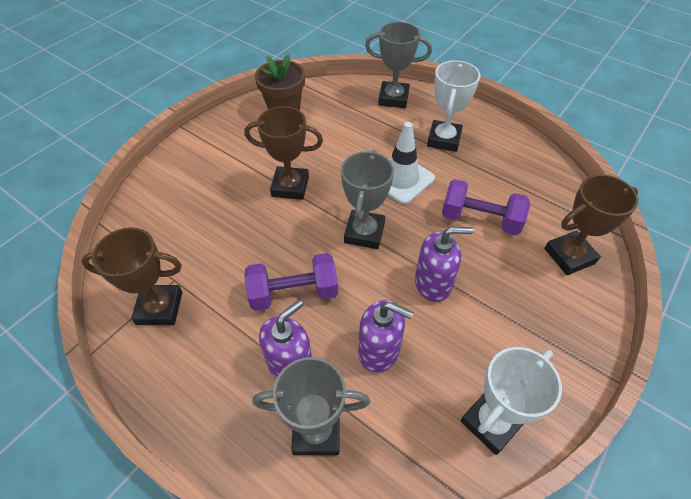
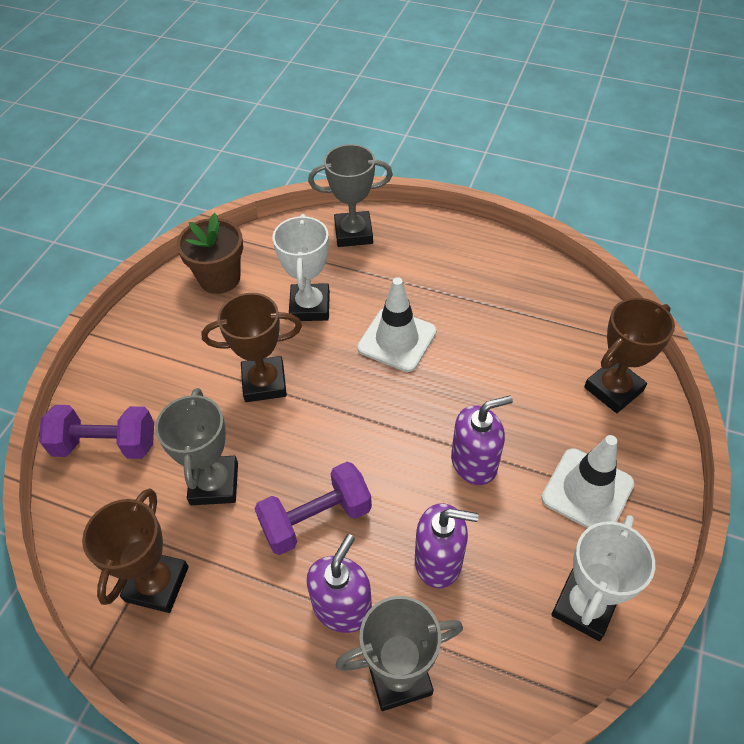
camera: 15 degrees left, 0 degrees up
(159, 308) = (157, 584): brown trophy -> brown trophy turned 60 degrees counterclockwise
(364, 233) = (375, 420): grey trophy -> grey trophy (214, 484)
(444, 139) = (431, 275): white trophy -> white trophy (310, 306)
(480, 219) = (503, 369): purple dumbbell -> purple dumbbell (106, 444)
(522, 330) = (587, 491): none -> white traffic cone

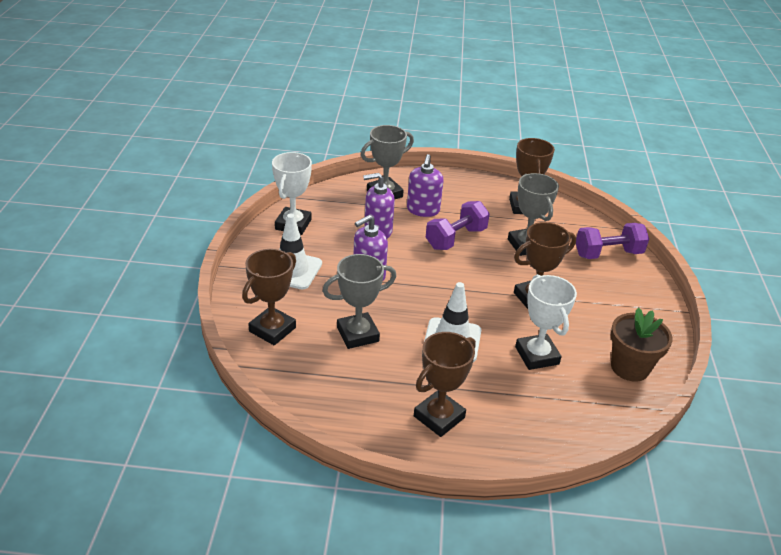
camera: 160 degrees right, 15 degrees down
(353, 233) = (540, 432): grey trophy -> grey trophy (357, 334)
(443, 260) = (439, 417): none -> brown trophy

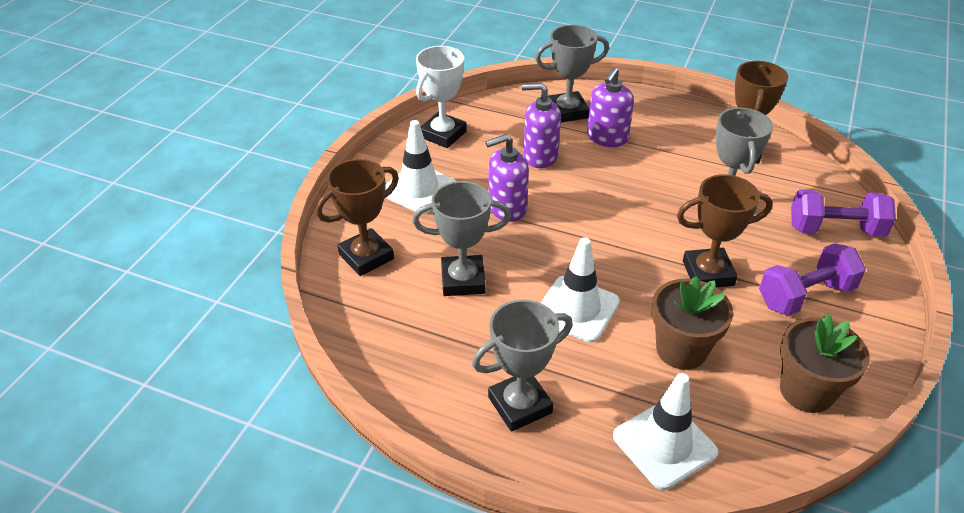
camera: 20 degrees right, 5 degrees up
(439, 417) = (520, 405): brown trophy -> grey trophy
(456, 238) = (634, 179): purple dumbbell -> purple dumbbell (805, 296)
(537, 355) = (681, 350): white trophy -> brown flower pot
(551, 423) = (664, 444): none -> white traffic cone

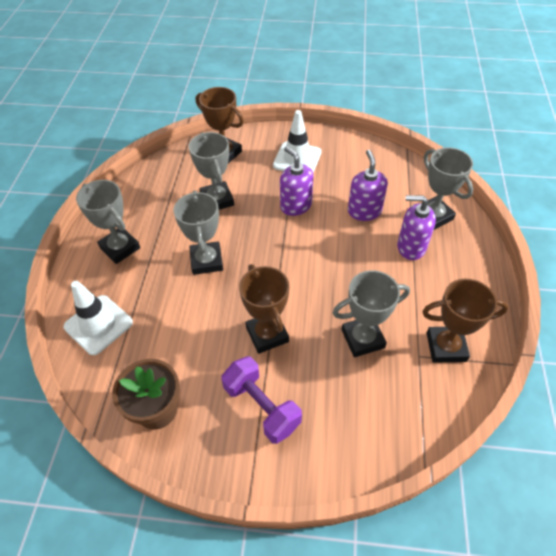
camera: 75 degrees right, 10 degrees up
(443, 134) = (362, 155): white trophy -> none
(577, 309) = (206, 261): white traffic cone -> grey trophy
(681, 350) = (182, 325): brown flower pot -> none
(835, 230) = (360, 431): purple dumbbell -> none

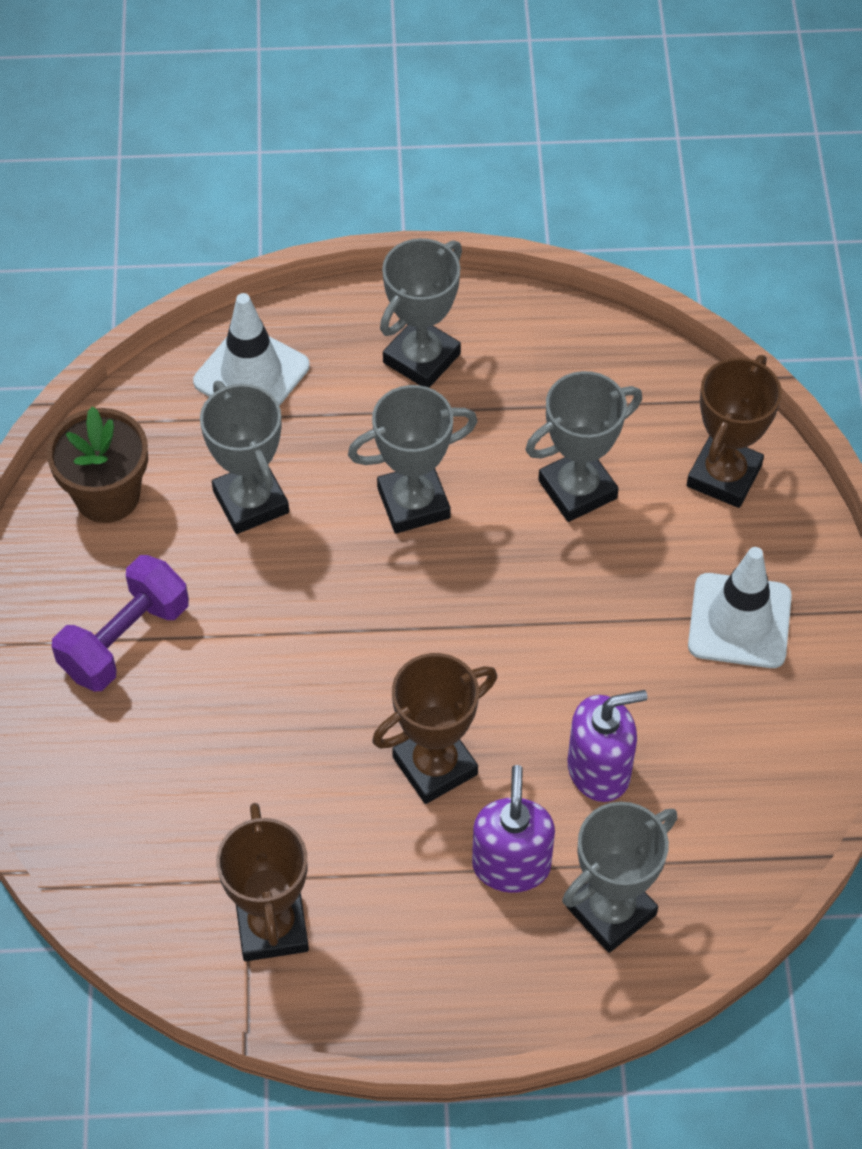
camera: 80 degrees right, 5 degrees up
(267, 334) = (263, 628): brown trophy -> brown trophy (435, 766)
(295, 205) = (590, 635): purple soap dispenser -> none
(362, 338) = (273, 783): grey trophy -> grey trophy (251, 502)

